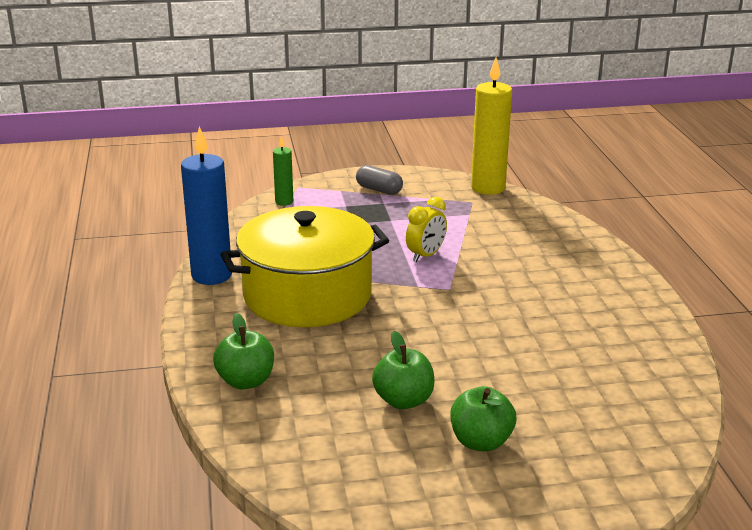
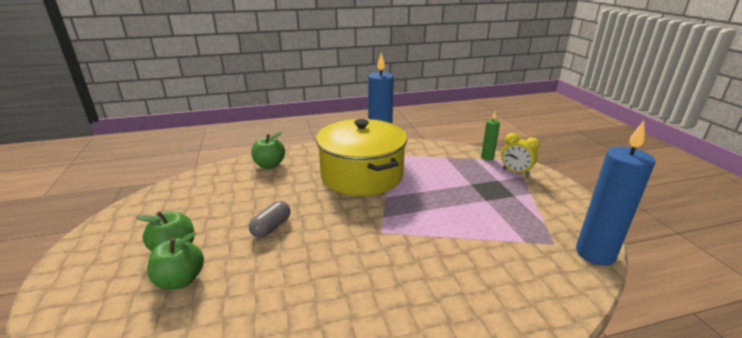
camera: 85 degrees right, 0 degrees up
(379, 190) = (537, 192): grey capsule -> grey capsule (271, 227)
(403, 400) = (234, 216): green apple -> green apple (180, 280)
(425, 255) = (432, 219): yellow clock -> yellow clock (515, 172)
(488, 188) = (595, 254): yellow candle -> blue candle

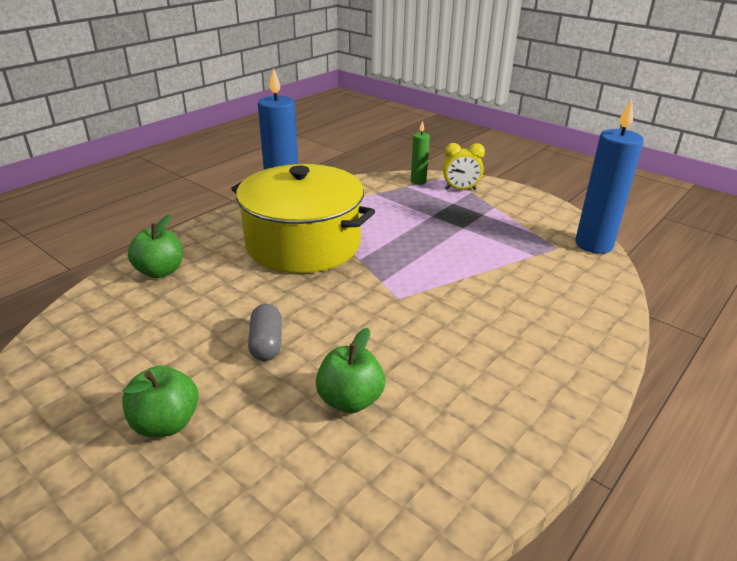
camera: 35 degrees left, 5 degrees up
(180, 280) = (227, 450): green apple -> green apple (350, 400)

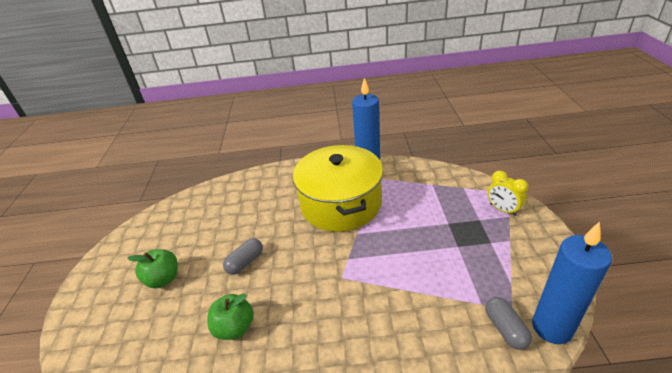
camera: 50 degrees right, 5 degrees up
(160, 271) = (258, 186): green apple -> none
(418, 181) = (478, 187): green candle -> none
(570, 261) = (505, 329): none -> grey capsule

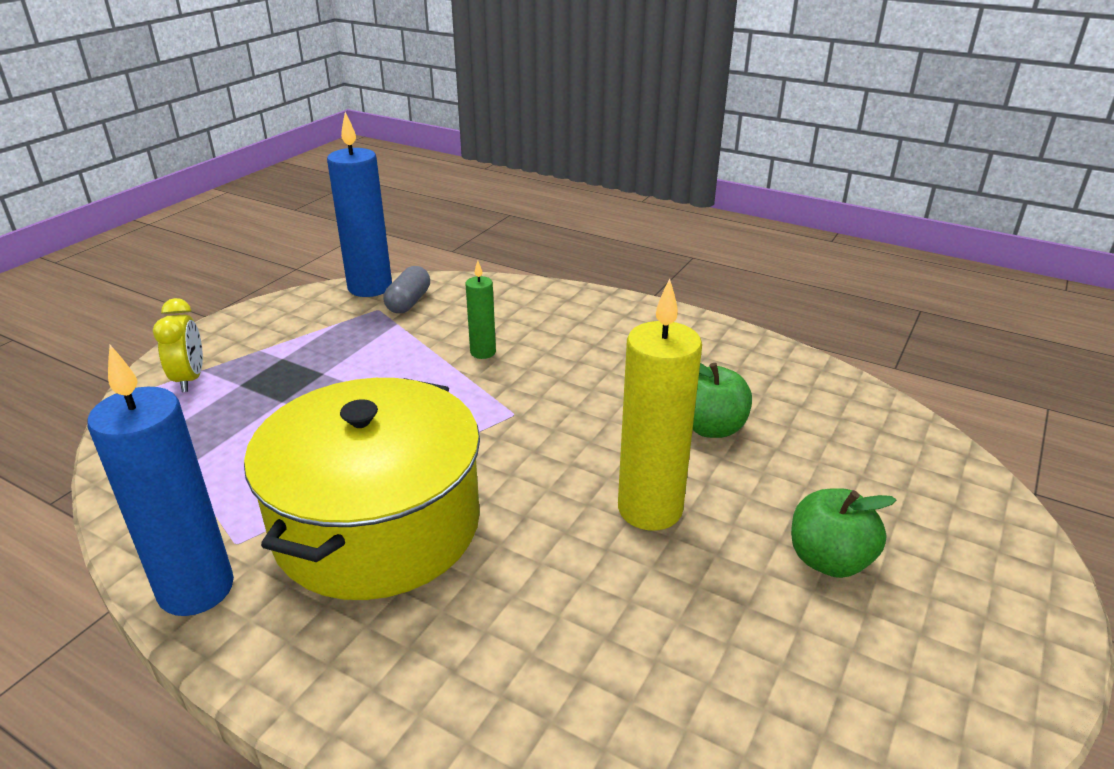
camera: 150 degrees left, 5 degrees down
(245, 262) = (650, 509): grey capsule -> yellow candle
(403, 310) = (483, 352): none -> green candle

